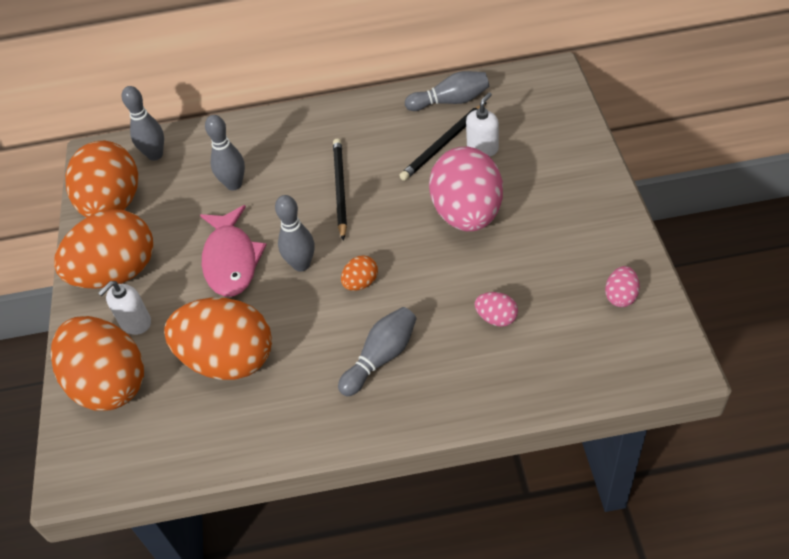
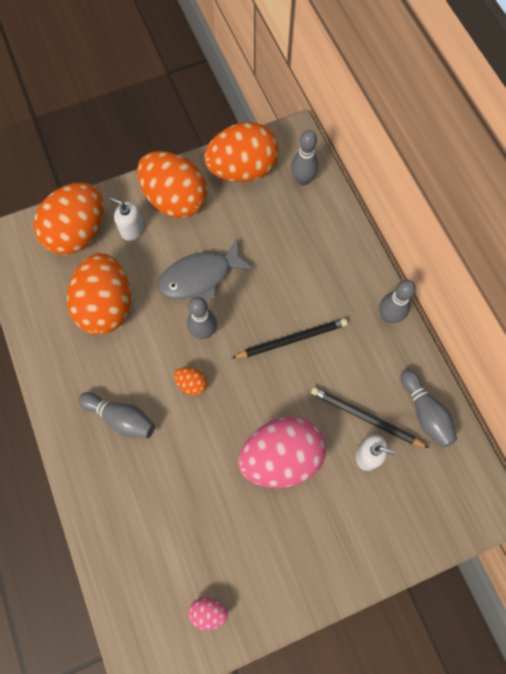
camera: 70 degrees right, 20 degrees up
(231, 260) = (200, 277): pink fish -> grey fish
(234, 184) = (281, 252): grey bowling pin -> grey bowling pin (388, 316)
(496, 318) = (171, 503): pink egg -> none

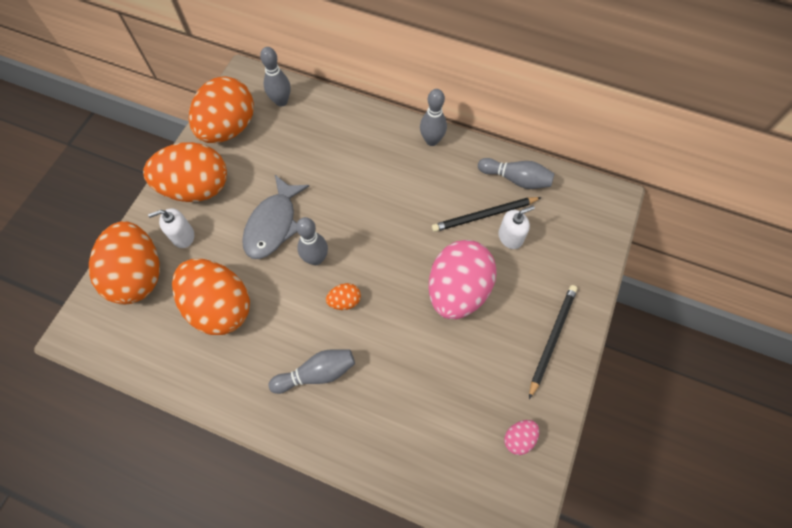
camera: 45 degrees left, 5 degrees down
(291, 339) = (384, 210): black pencil -> black pencil (552, 339)

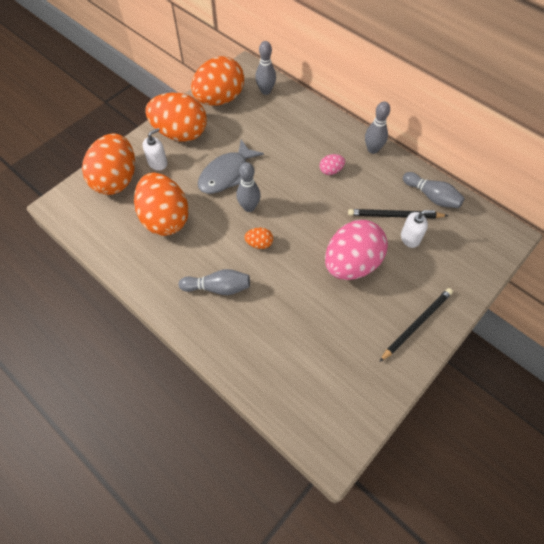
camera: 20 degrees right, 5 degrees down
(183, 236) = (158, 163): white soap dispenser -> white soap dispenser turned 135 degrees clockwise
(518, 438) = (359, 389): pink egg -> pink egg (331, 170)

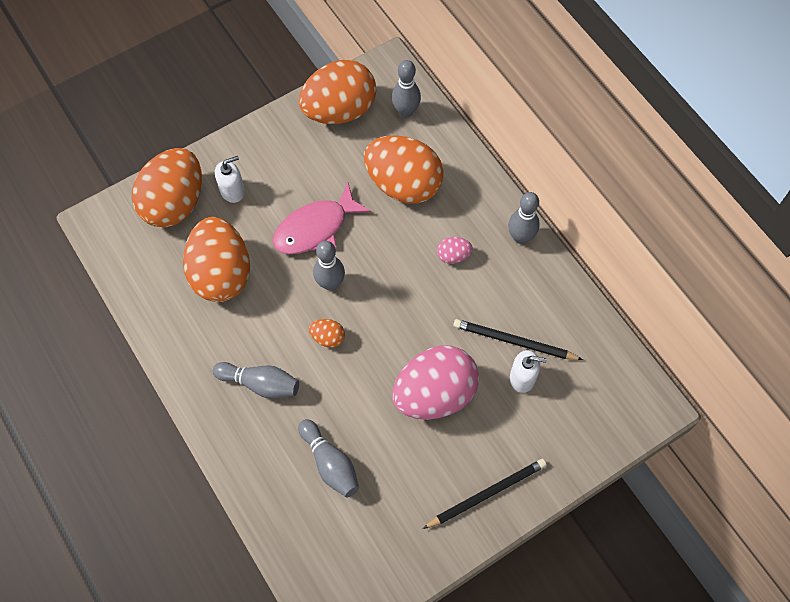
camera: 15 degrees right, 5 degrees up
(180, 133) = (273, 152): orange egg -> orange egg (403, 184)
(226, 174) = (315, 228): grey fish -> pink fish
(431, 196) = (573, 326): grey bowling pin -> grey bowling pin (330, 463)

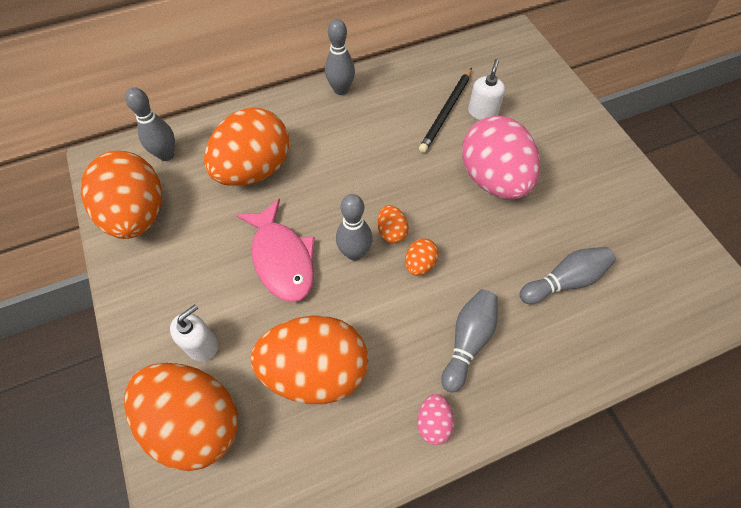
camera: 80 degrees left, 5 degrees down
(232, 191) = (201, 345): white soap dispenser -> white soap dispenser turned 60 degrees clockwise
(357, 310) = (391, 232): none -> orange egg
(453, 256) = (348, 142): pink egg -> pink egg (433, 423)
(486, 494) = (594, 156): black pencil -> none

